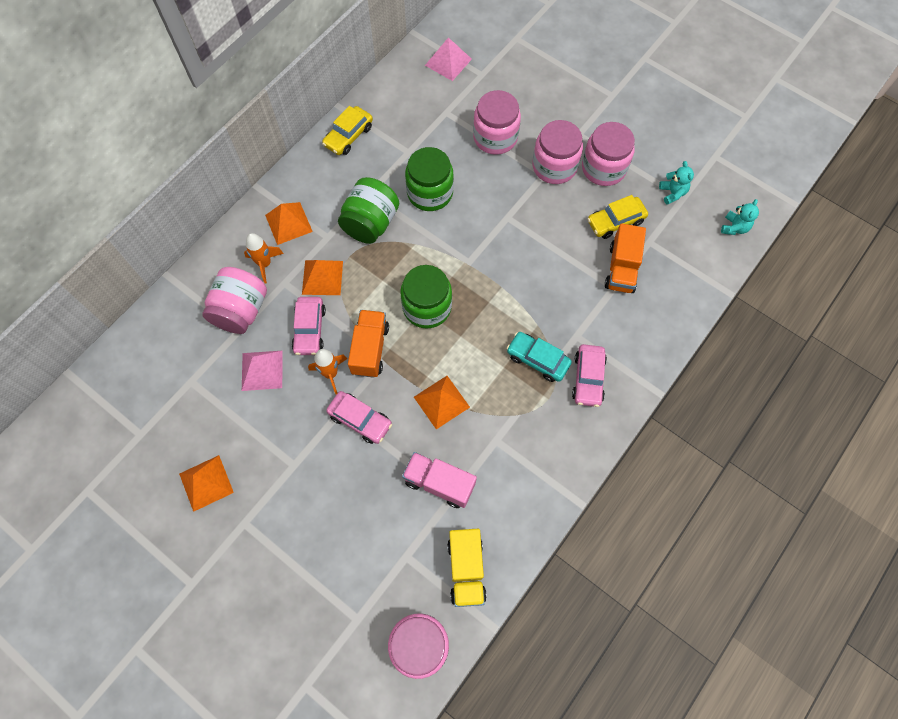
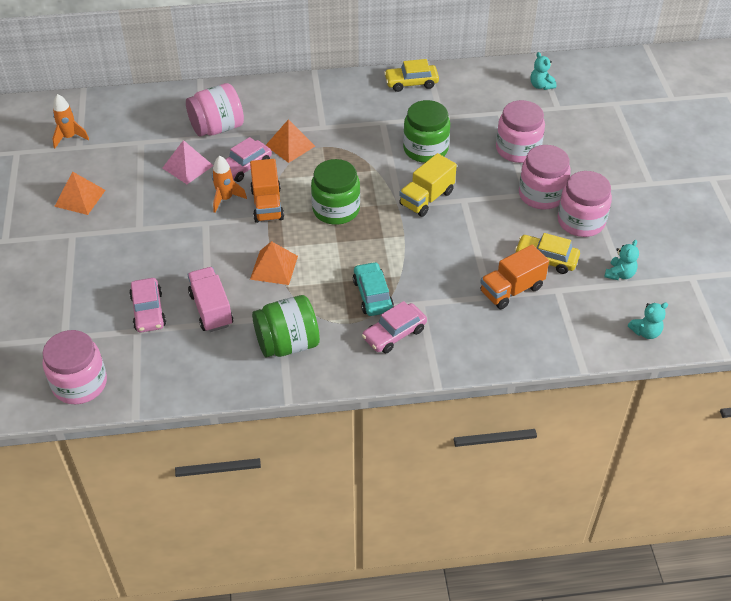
camera: 45 degrees right, 20 degrees down
(265, 264) = (264, 114): orange rocket -> orange rocket (69, 137)
(288, 223) = (308, 103): orange pyramid -> none
(360, 420) = (210, 236): pink car -> pink car (148, 311)
(370, 223) = (361, 138): green jar -> green jar (287, 344)
(370, 349) = (267, 204): orange truck -> orange truck turned 120 degrees clockwise
(448, 62) = (541, 86): pink pyramid -> turquoise teddy bear
(466, 570) = (162, 370): yellow truck -> yellow truck (427, 198)

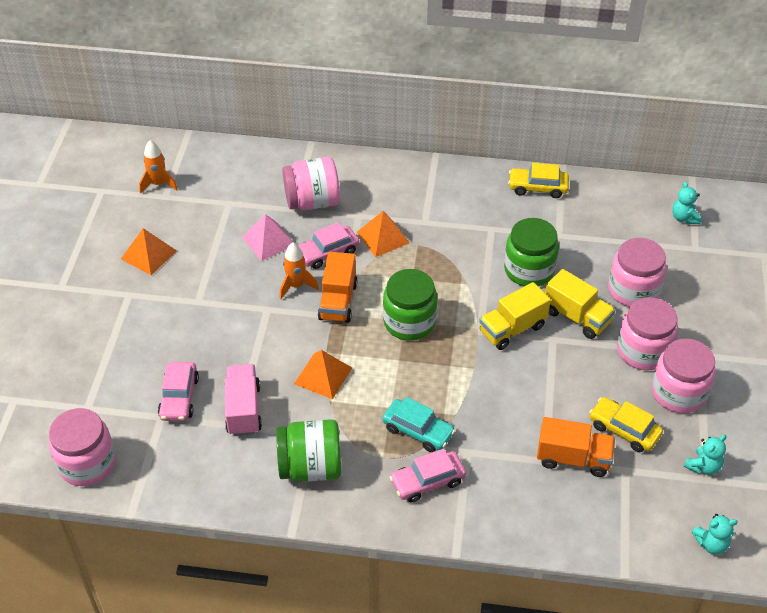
camera: 15 degrees right, 0 degrees up
(372, 295) = (418, 431): turquoise car -> turquoise car turned 120 degrees clockwise
(478, 179) = (577, 317): none -> yellow truck
(511, 290) = (573, 458): orange truck -> orange truck turned 150 degrees counterclockwise

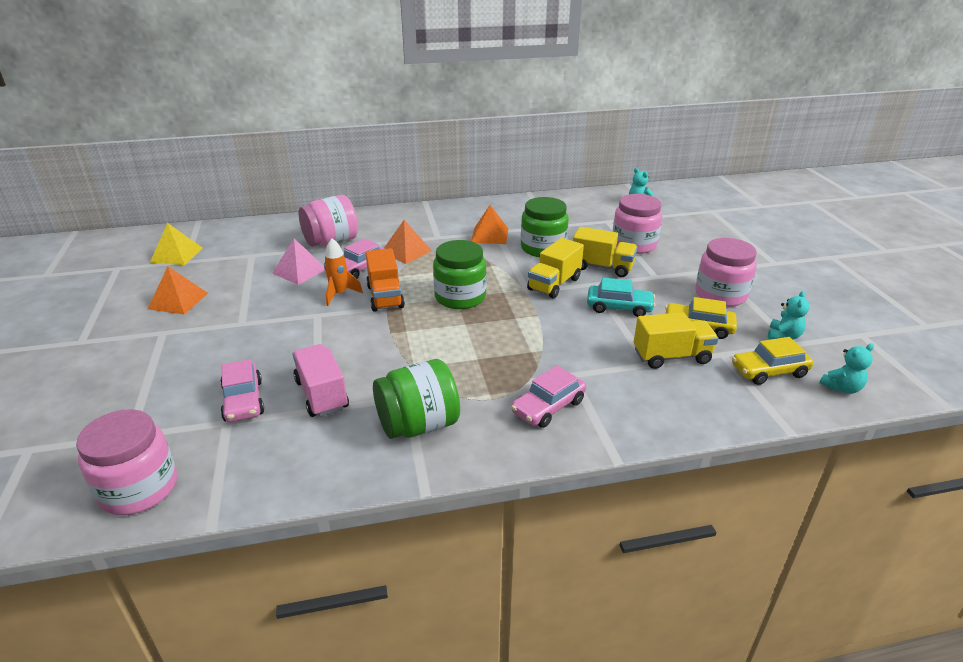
camera: 20 degrees left, 15 degrees down
(158, 184) = (176, 255): orange rocket -> yellow pyramid
(323, 375) = (396, 350): orange pyramid -> orange pyramid (490, 235)
(418, 431) = (514, 370): turquoise car -> turquoise car (619, 307)
(537, 187) = (518, 205): yellow car -> yellow car (769, 371)
(573, 458) = (671, 356): orange truck -> yellow truck
(643, 351) = (671, 276): pink jar -> none

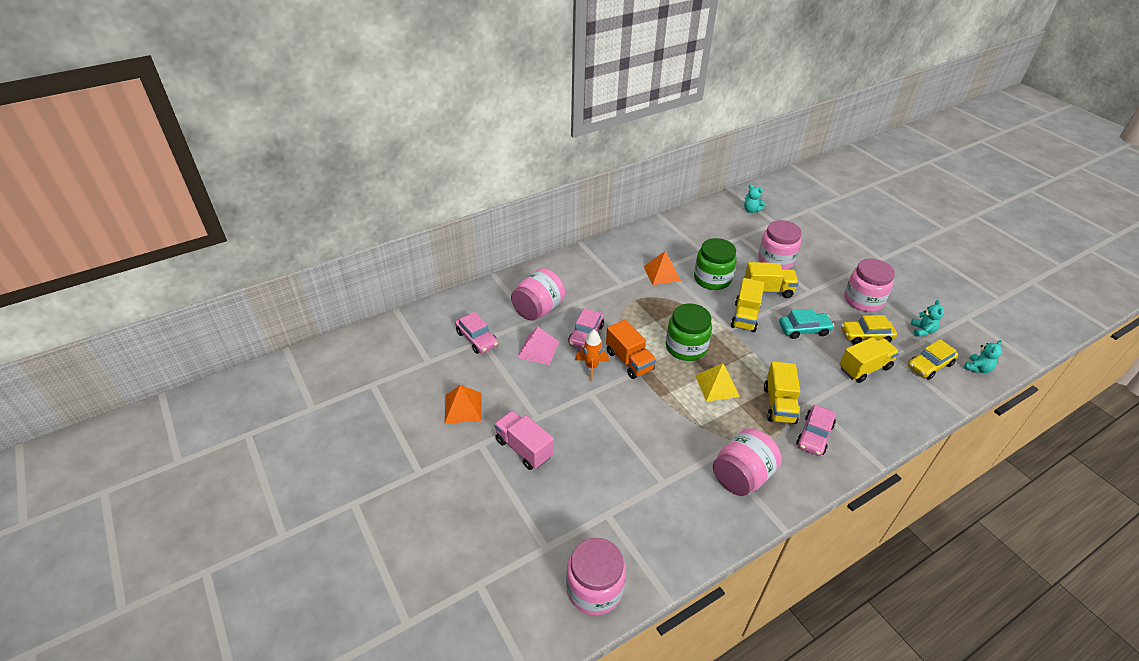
camera: 20 degrees left, 10 degrees up
(176, 255) = (414, 356): yellow pyramid -> yellow pyramid (717, 385)
(243, 400) = (603, 491): pink car -> pink car (477, 339)
(321, 394) = (655, 469): pink truck -> pink truck (524, 448)
(406, 251) = (608, 306): orange pyramid -> none
(418, 425) = (741, 476): green jar -> pink jar
(527, 368) = (779, 405): none -> yellow truck

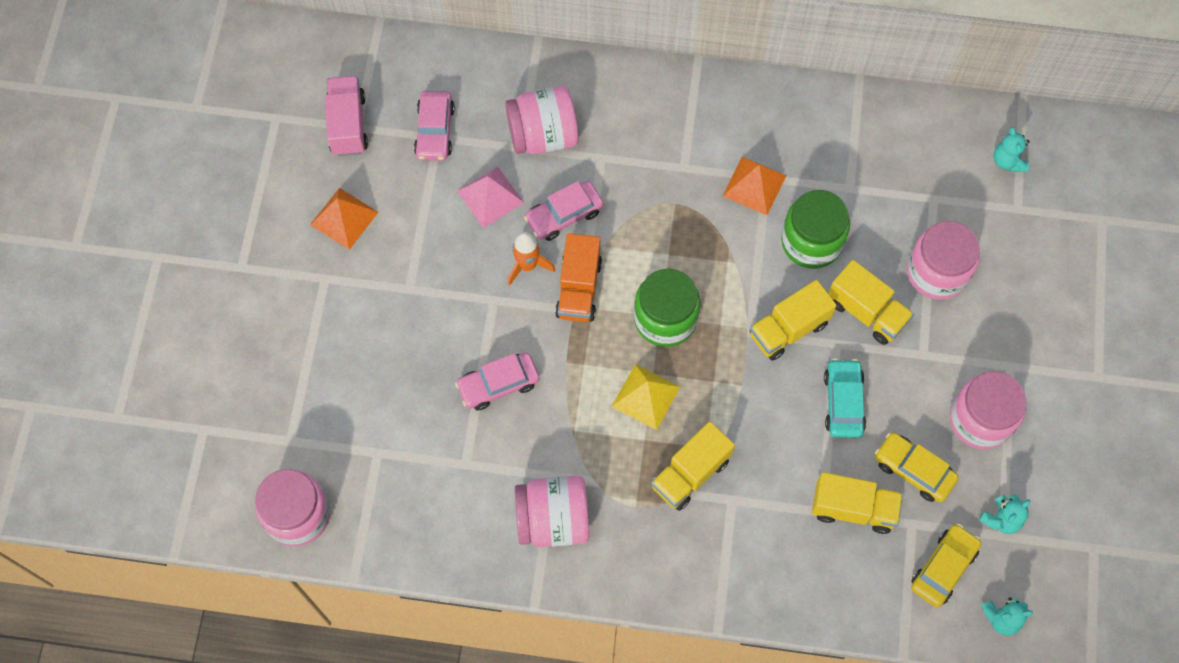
camera: 40 degrees right, 25 degrees up
(524, 448) = (363, 316): pink truck -> pink truck (348, 125)
(804, 329) = (843, 402): turquoise car -> turquoise car turned 120 degrees counterclockwise
(814, 435) = (686, 539): pink car -> pink car (498, 384)
(929, 365) = (943, 568): yellow car -> yellow car turned 120 degrees clockwise

